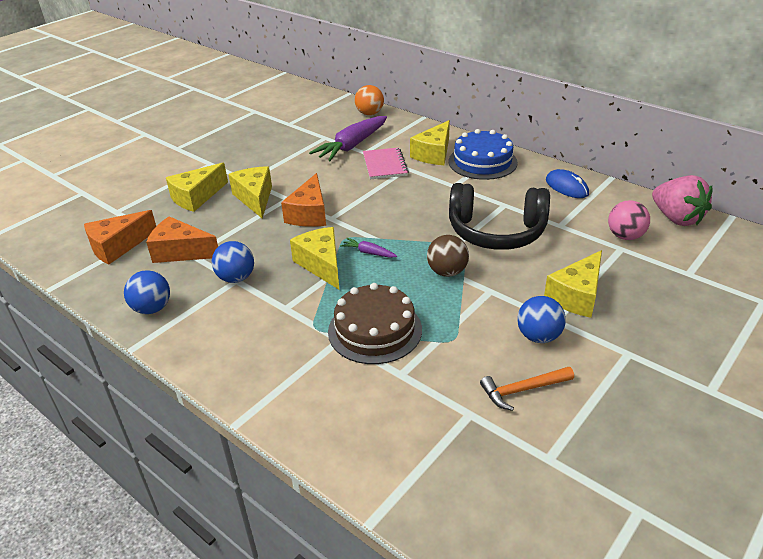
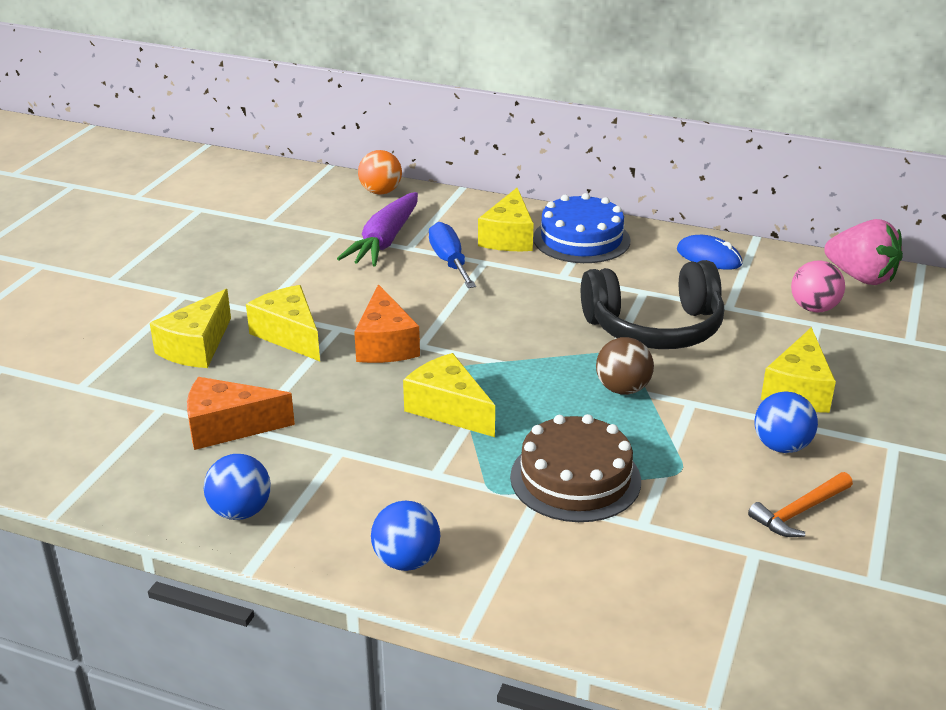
camera: 20 degrees left, 5 degrees down
(118, 246) = (122, 436): orange cheese -> none
(236, 278) = (338, 448): blue ball -> blue ball (406, 561)
(368, 253) = (503, 382): purple carrot -> none
(384, 165) = (449, 261): pink notebook -> blue screwdriver

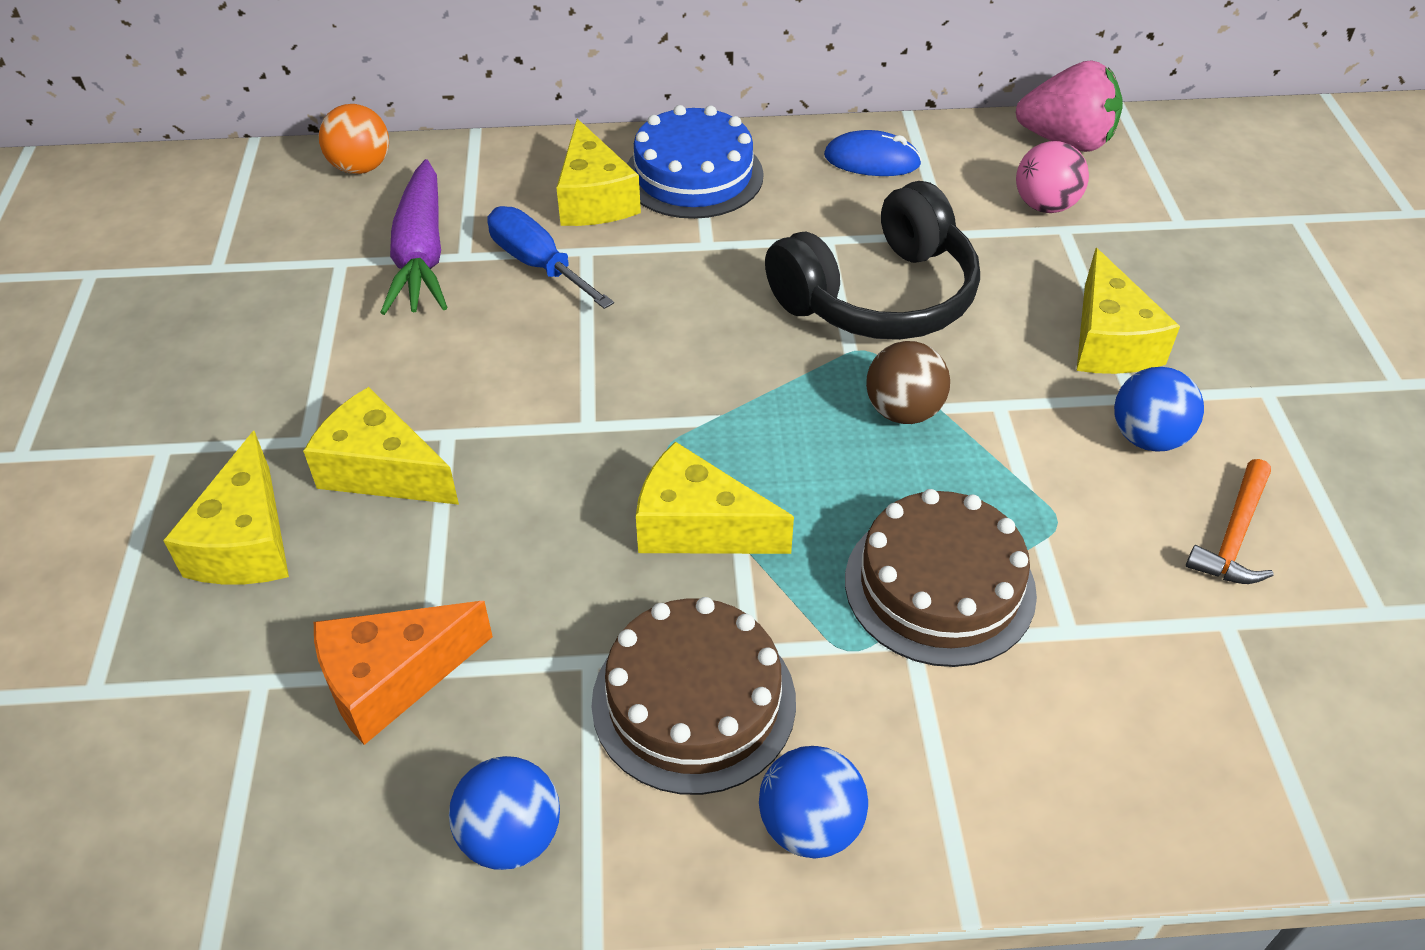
camera: 25 degrees left, 15 degrees up
(384, 486) = (693, 701): none -> brown cake
(385, 344) = (536, 440): orange cheese -> none

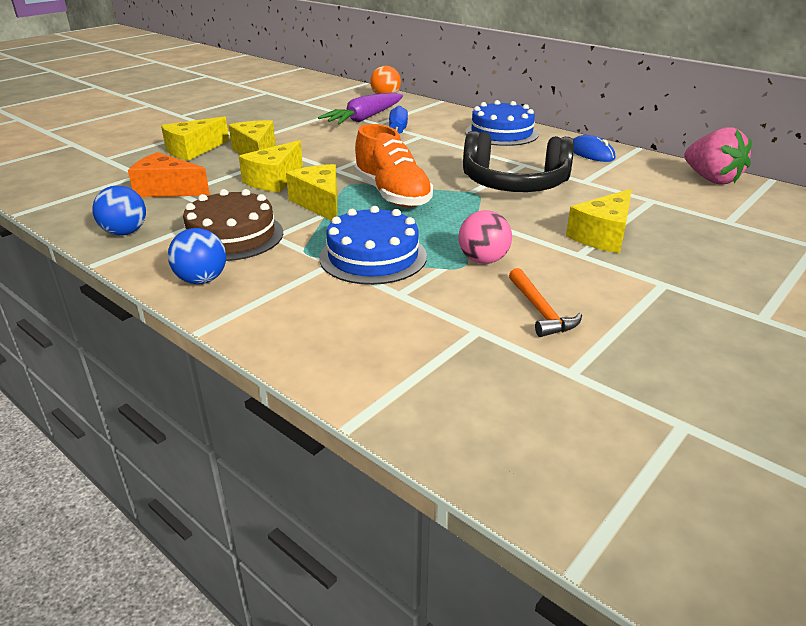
camera: 45 degrees right, 15 degrees down
(594, 199) = (450, 126): yellow cheese -> yellow cheese (274, 180)
(764, 431) = (392, 194): none -> orange shoe
(903, 411) = (458, 213): brown ball -> none
(939, 586) = (373, 256): brown cake -> blue cake
(1045, 206) = (655, 191): pink ball -> pink ball (483, 260)
(1147, 438) = (559, 267): blue ball -> none
(1233, 535) = (540, 311): orange hammer -> orange hammer turned 90 degrees counterclockwise

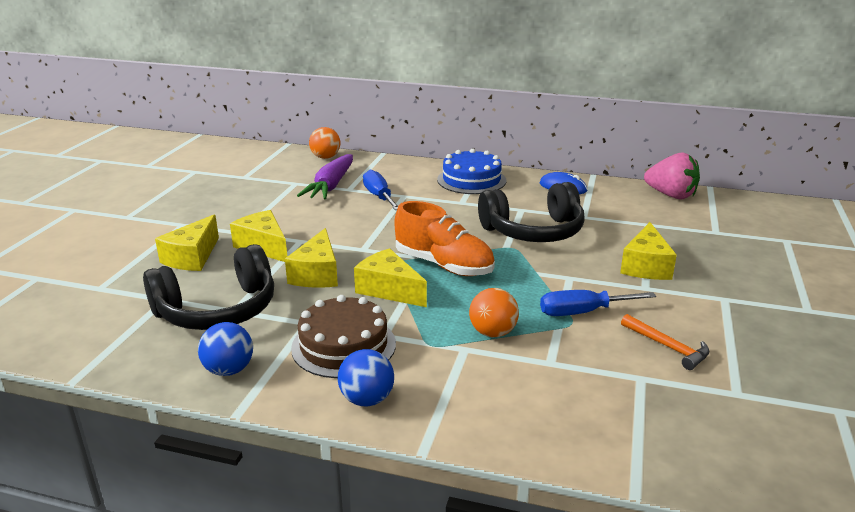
camera: 25 degrees left, 5 degrees down
(167, 190) = (218, 310): orange cheese -> black headphones
(373, 256) = (492, 332): blue cake -> orange ball
(483, 260) = (582, 312): pink ball -> blue screwdriver

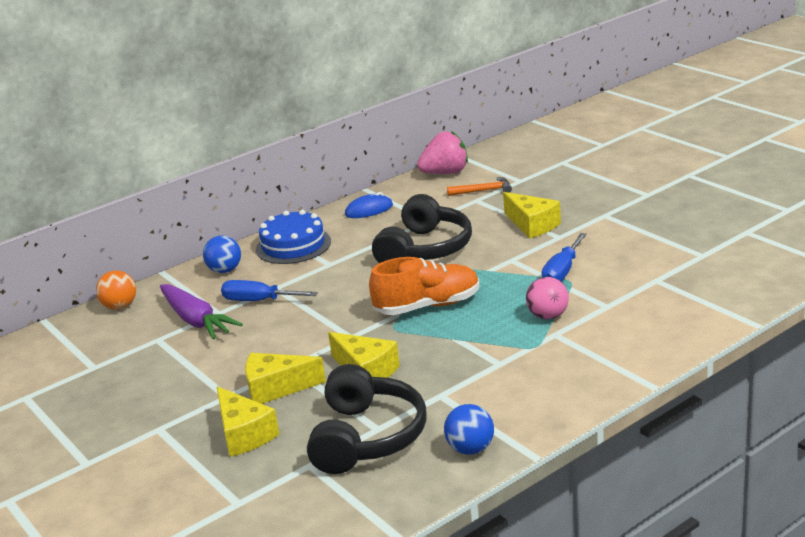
camera: 50 degrees left, 0 degrees up
(344, 345) = (494, 385): brown cake -> none
(367, 399) = (575, 393): blue ball -> blue ball (225, 270)
(389, 290) = (436, 342): yellow cheese -> none
(492, 332) = (548, 316): orange ball -> pink ball
(667, 347) = (635, 257): orange hammer -> orange hammer (483, 191)

